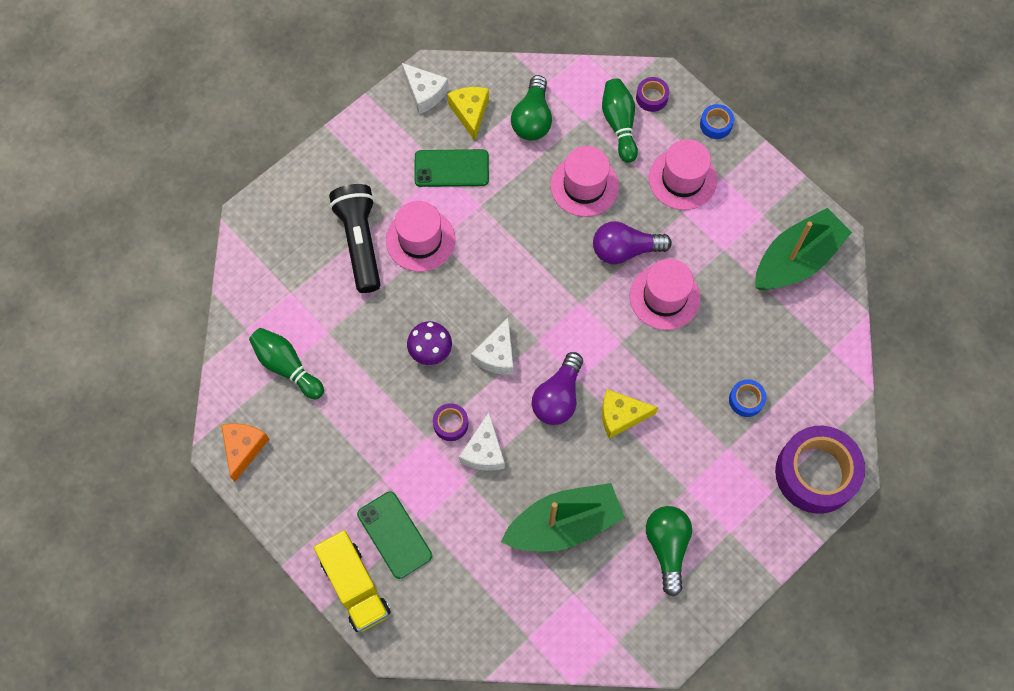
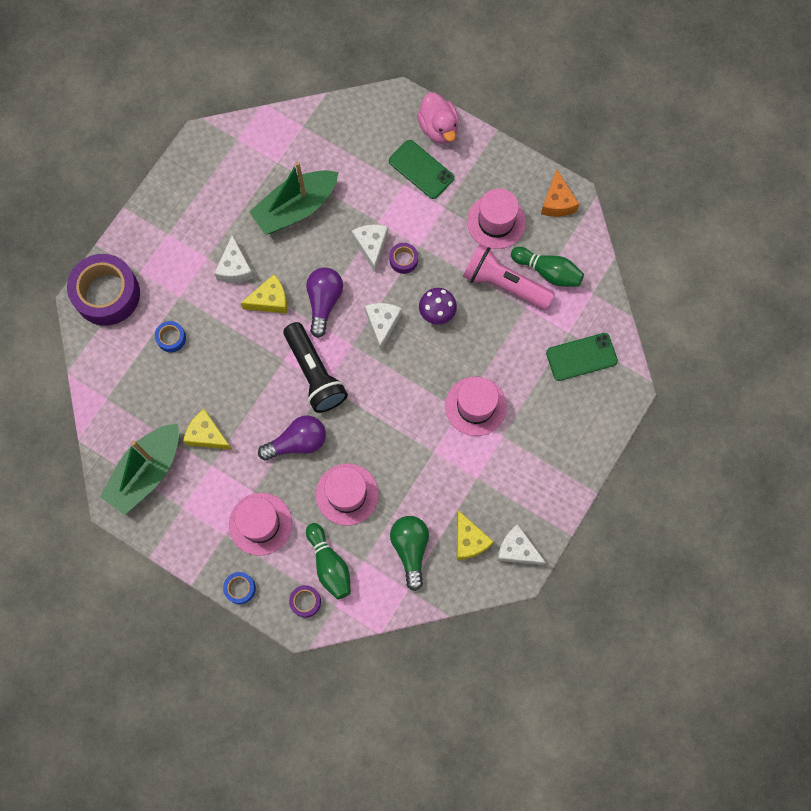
camera: 165 degrees right, 5 degrees up
(343, 365) = (504, 284): none -> pink flashlight
(355, 586) = (438, 128): yellow truck -> pink duck
(360, 242) = (526, 391): black flashlight -> black flashlight (315, 374)
(451, 168) = (469, 480): green phone -> green phone (581, 357)
(655, 466) = (235, 268): none -> white cheese
(664, 297) = (254, 409): pink hat -> pink hat (496, 221)
(667, 547) = (213, 211): green light bulb -> none
(723, 282) = (207, 435): none -> yellow cheese

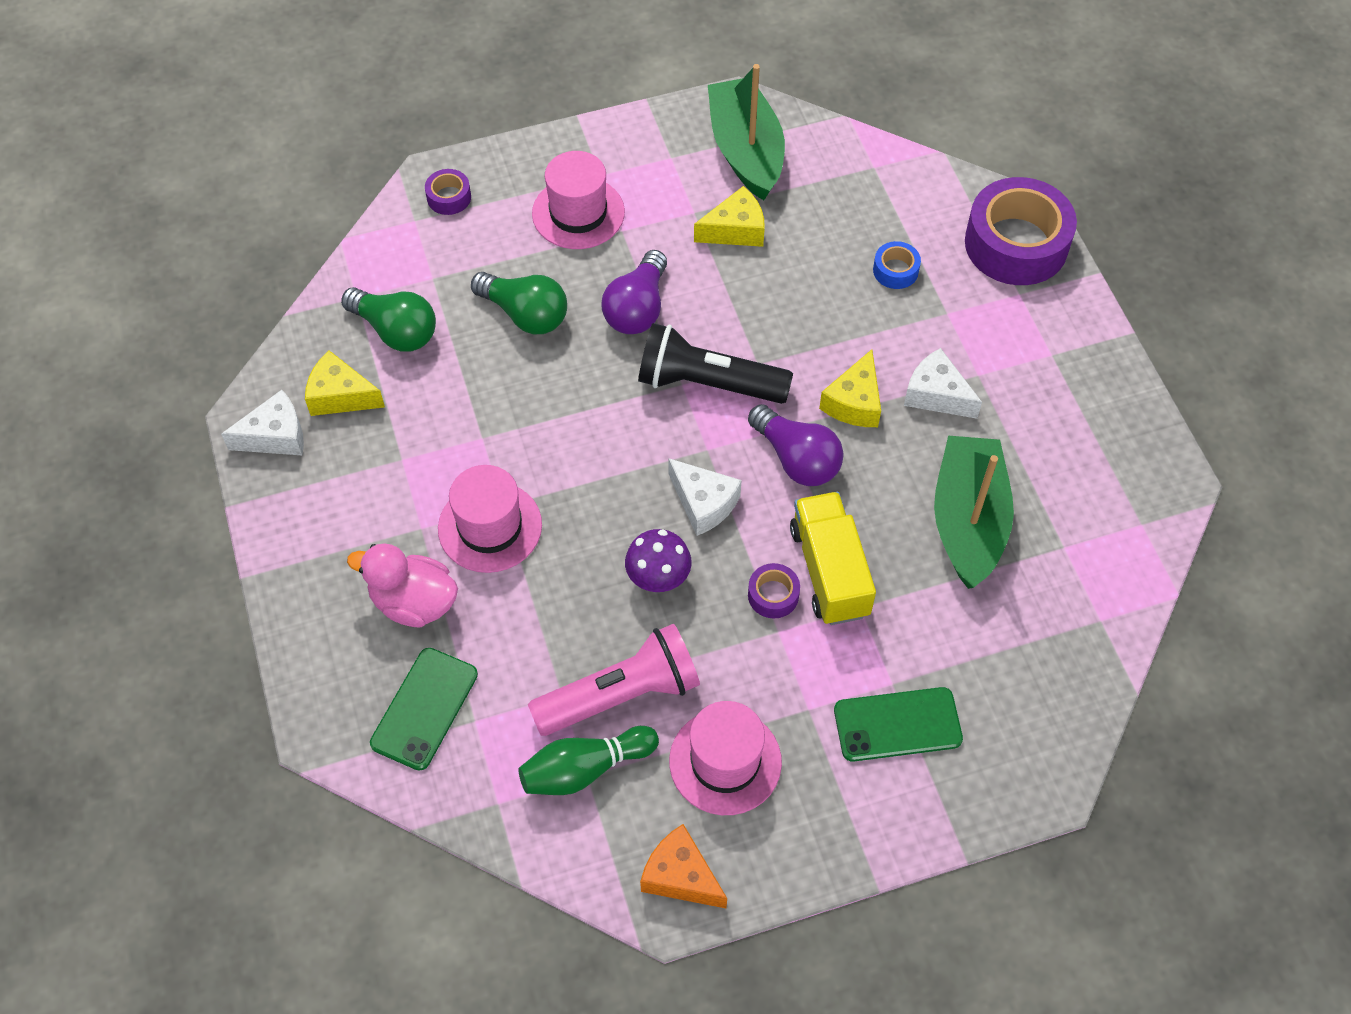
camera: 130 degrees right, 15 degrees down
(240, 588) = (526, 151): blue tape -> none
(329, 565) = (464, 244): green bowling pin -> none
(347, 494) = (525, 314): pink hat -> green light bulb
(371, 246) = (829, 571): white cheese -> yellow truck
(438, 128) = (949, 803): pink duck -> pink duck (414, 602)

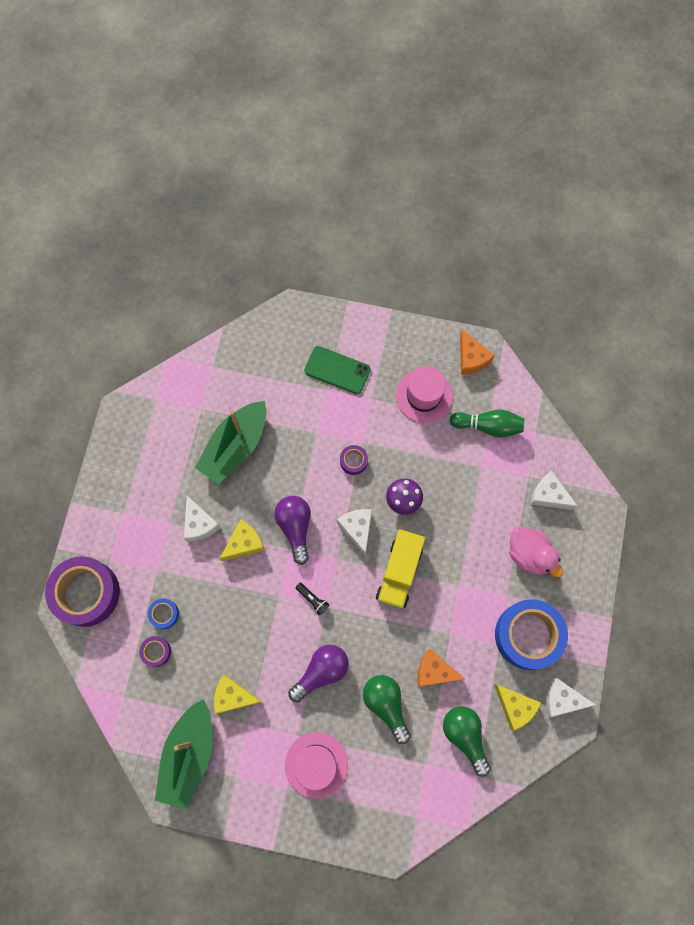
camera: 150 degrees left, 15 degrees up
(363, 491) = (528, 635): none -> blue tape
(424, 708) = (549, 495): green phone -> white cheese
(449, 197) = (387, 825): purple tape -> purple tape (156, 651)
(479, 382) = (434, 671): none -> orange cheese
(490, 527) = (472, 576): pink hat -> none
(621, 694) = (453, 451): pink flashlight -> none
(707, 383) = (312, 599): black flashlight -> black flashlight, size x0.41
(829, 571) = (319, 458): yellow truck -> yellow truck (399, 573)

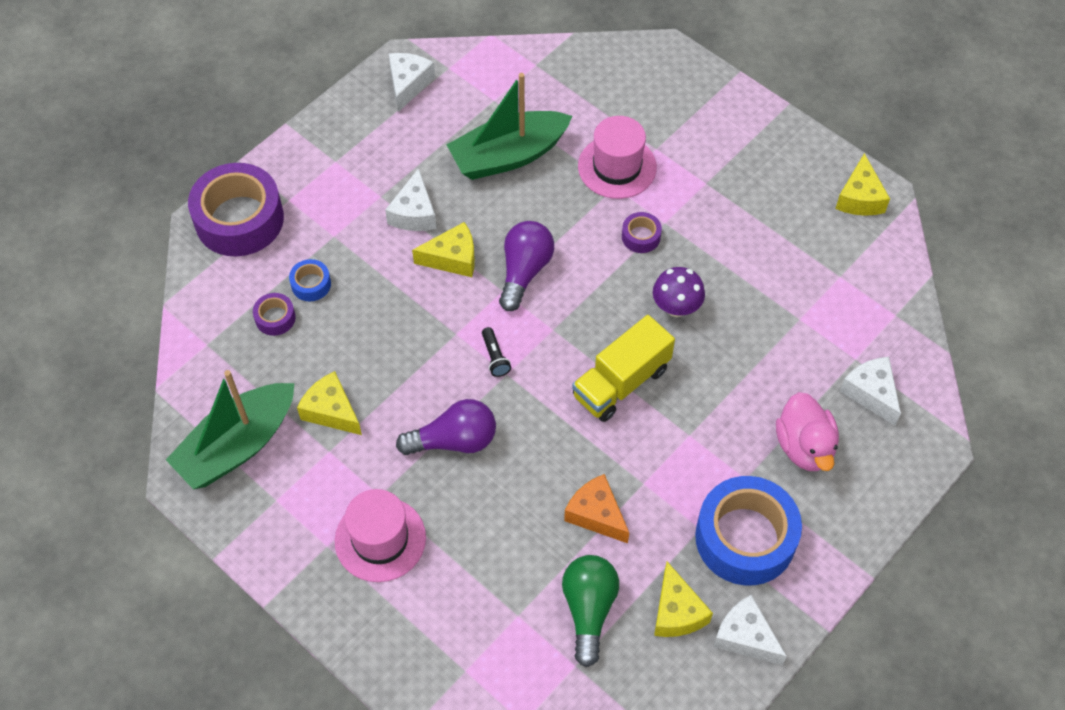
camera: 30 degrees right, 15 degrees down
(337, 370) = (681, 135): green phone -> none
(357, 529) = (599, 309): white cheese -> white cheese (408, 84)
(386, 705) = (510, 519): green light bulb -> none
(424, 395) = (773, 209): pink hat -> pink hat (617, 167)
(471, 358) = (859, 198): orange cheese -> yellow cheese
(488, 426) = (837, 279): green bowling pin -> none

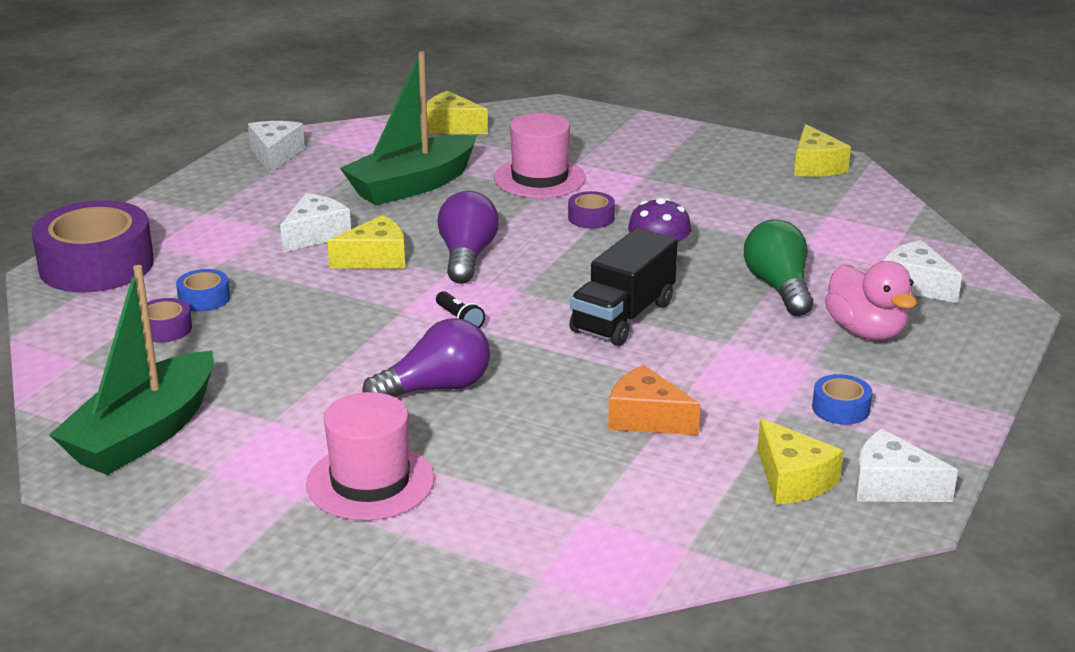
camera: 15 degrees left, 30 degrees down
(331, 411) = (264, 388): yellow cheese -> yellow cheese (451, 127)
(414, 213) = (315, 235): white cheese -> white cheese turned 135 degrees counterclockwise
(589, 610) = (678, 497): green light bulb -> green light bulb (779, 288)
(621, 382) = (623, 317): yellow truck -> black truck
(745, 538) = (841, 408): blue tape -> blue tape, size x0.44

